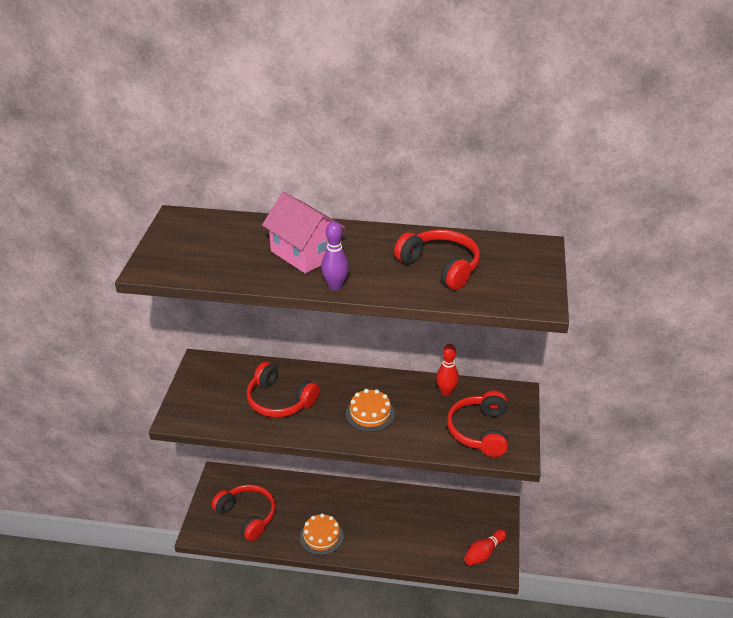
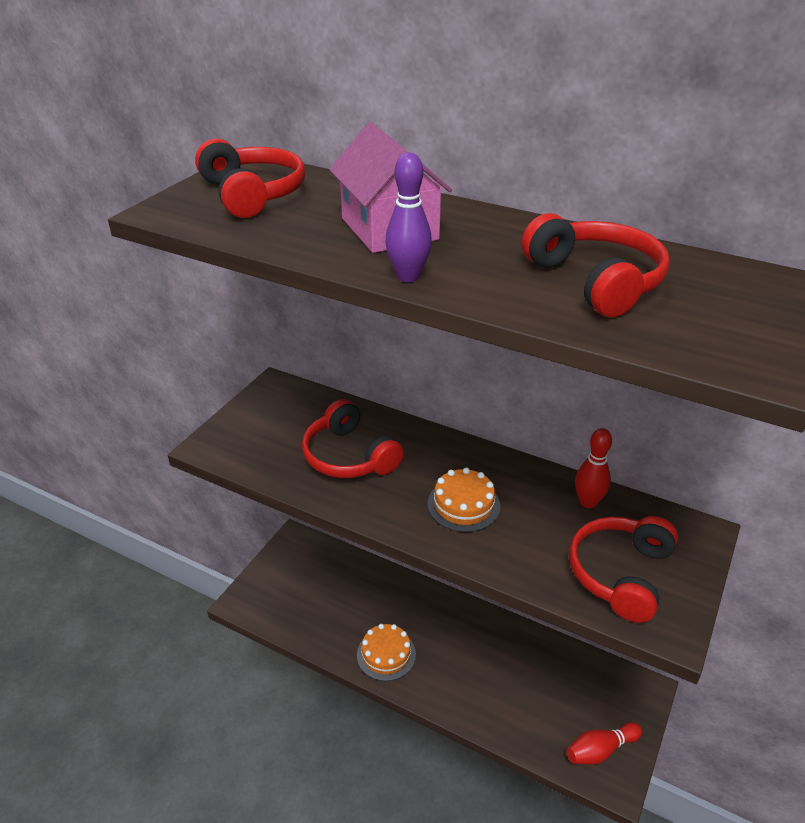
camera: 20 degrees right, 0 degrees up
(247, 516) = (306, 599): red headphones -> red headphones (253, 194)

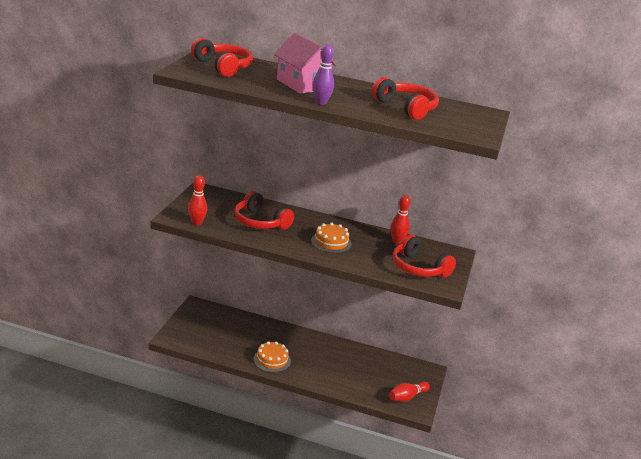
camera: 15 degrees left, 10 degrees down
(241, 459) = (197, 223): none -> red bowling pin
(620, 574) = (418, 268): red headphones -> red headphones turned 60 degrees counterclockwise

